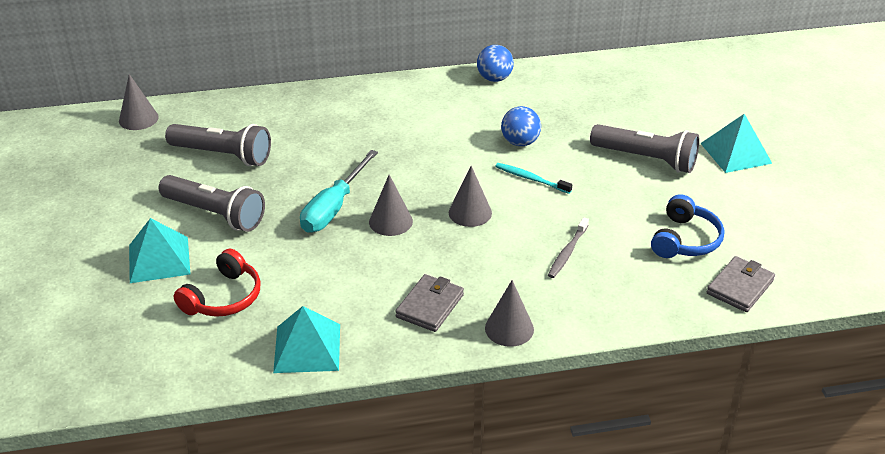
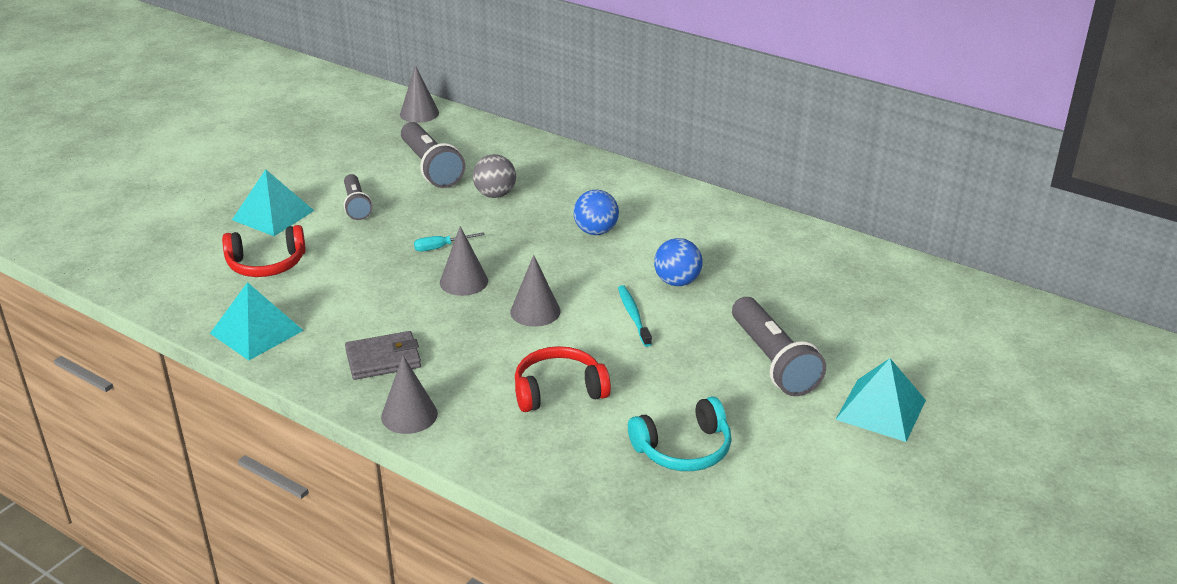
camera: 45 degrees right, 5 degrees down
(215, 214) = (356, 205): grey flashlight -> grey flashlight, size x0.62
(306, 149) = (495, 195): none -> grey ball
(333, 208) = (440, 247): turquoise screwdriver -> turquoise screwdriver, size x0.48
(494, 79) = (748, 219): blue ball -> blue ball (596, 231)
(567, 252) = (558, 390): grey toothbrush -> red headphones
(685, 240) = (683, 449): blue headphones -> turquoise headphones
(740, 287) = (662, 521): grey wallet -> none

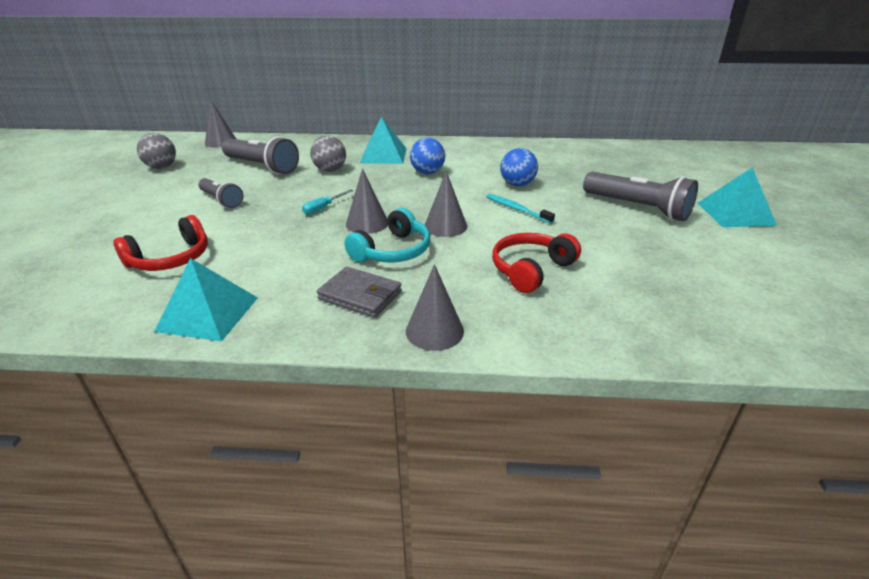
camera: 30 degrees left, 0 degrees up
(273, 215) = (146, 224): turquoise pyramid -> turquoise pyramid (383, 155)
(334, 138) = (161, 167): none -> grey ball
(383, 359) = (360, 295): grey wallet -> grey wallet turned 75 degrees clockwise
(683, 449) = (669, 276): turquoise headphones -> turquoise headphones (392, 251)

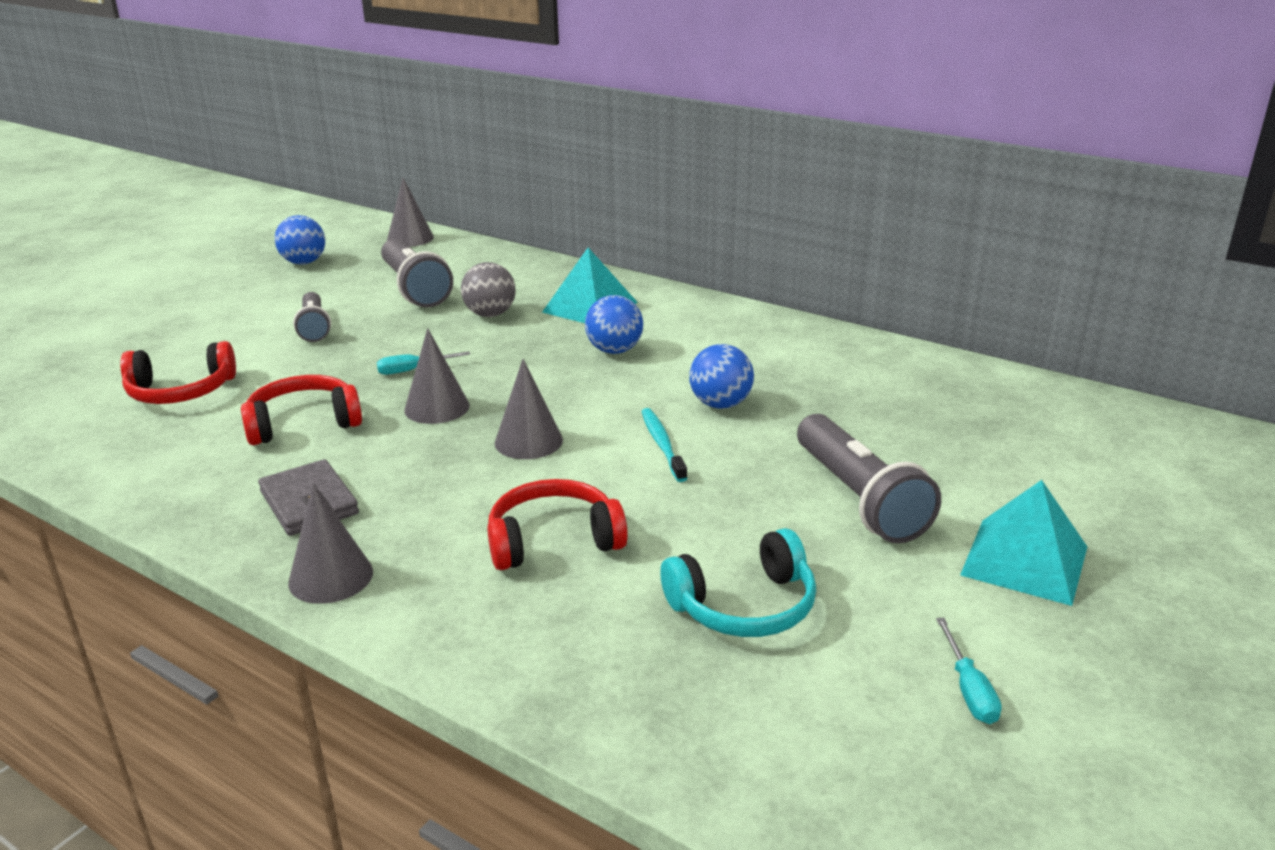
camera: 30 degrees right, 5 degrees down
(161, 167) = (304, 262): grey ball -> blue ball
(208, 314) = (142, 470): turquoise pyramid -> none
(291, 253) = (303, 423): none -> red headphones
(392, 251) = (417, 456): turquoise headphones -> turquoise headphones (744, 606)
(795, 271) = (968, 689): none -> turquoise screwdriver

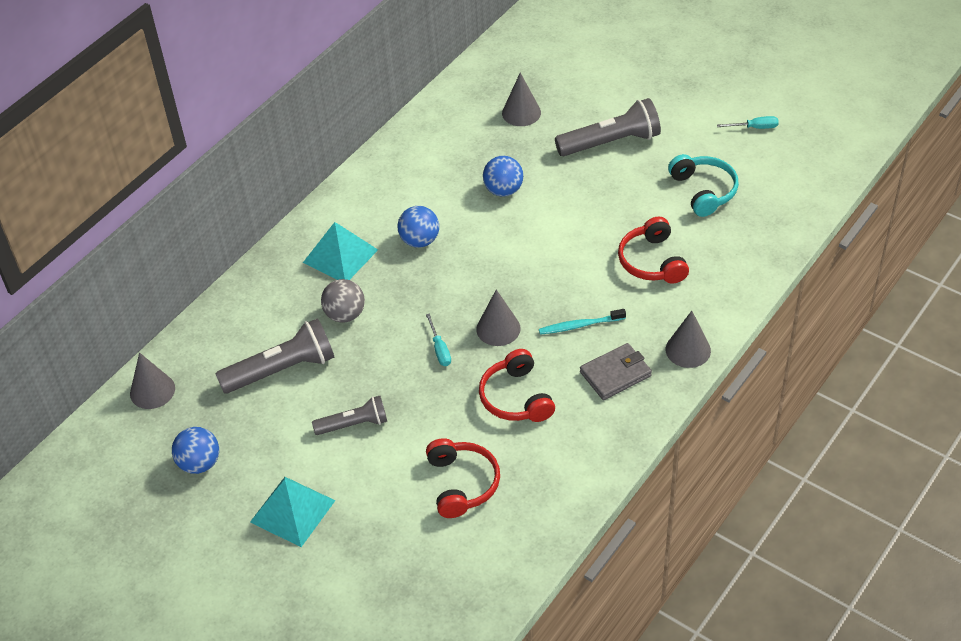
camera: 85 degrees left, 20 degrees up
(528, 441) = (545, 278): grey cone -> grey cone (521, 113)
(662, 444) = (552, 217): turquoise toothbrush -> turquoise toothbrush (580, 325)
(1024, 560) = (664, 94): turquoise pyramid -> turquoise pyramid (292, 511)

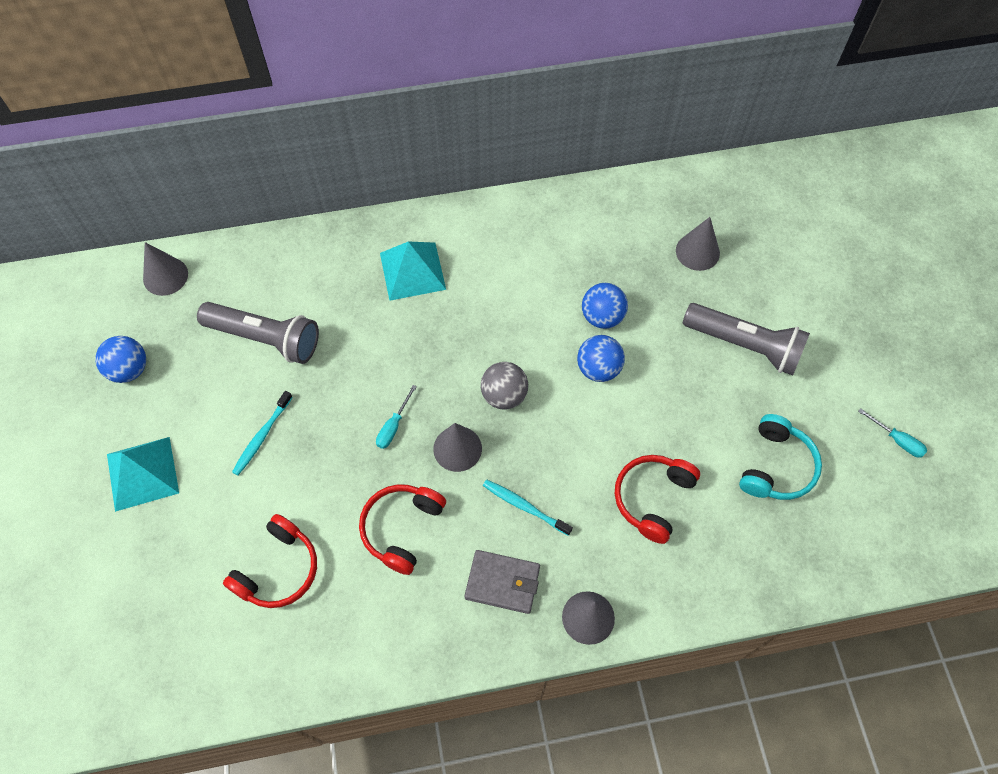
camera: 40 degrees right, 15 degrees up
(345, 314) = (360, 329): grey ball -> grey ball (504, 395)
(354, 424) = (262, 436): grey flashlight -> turquoise toothbrush
(420, 240) = (485, 308): blue ball -> blue ball (598, 368)

